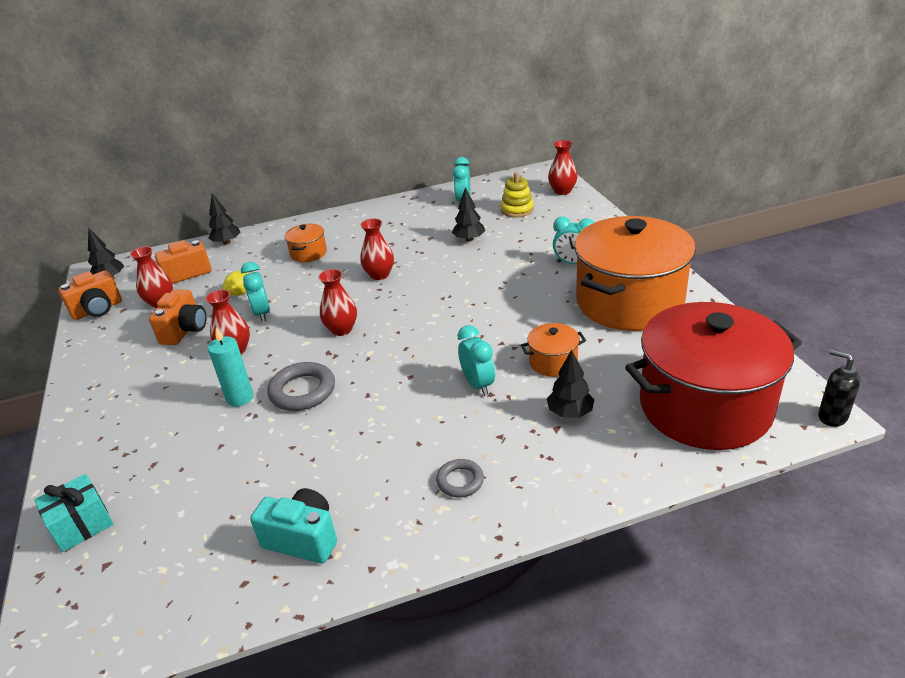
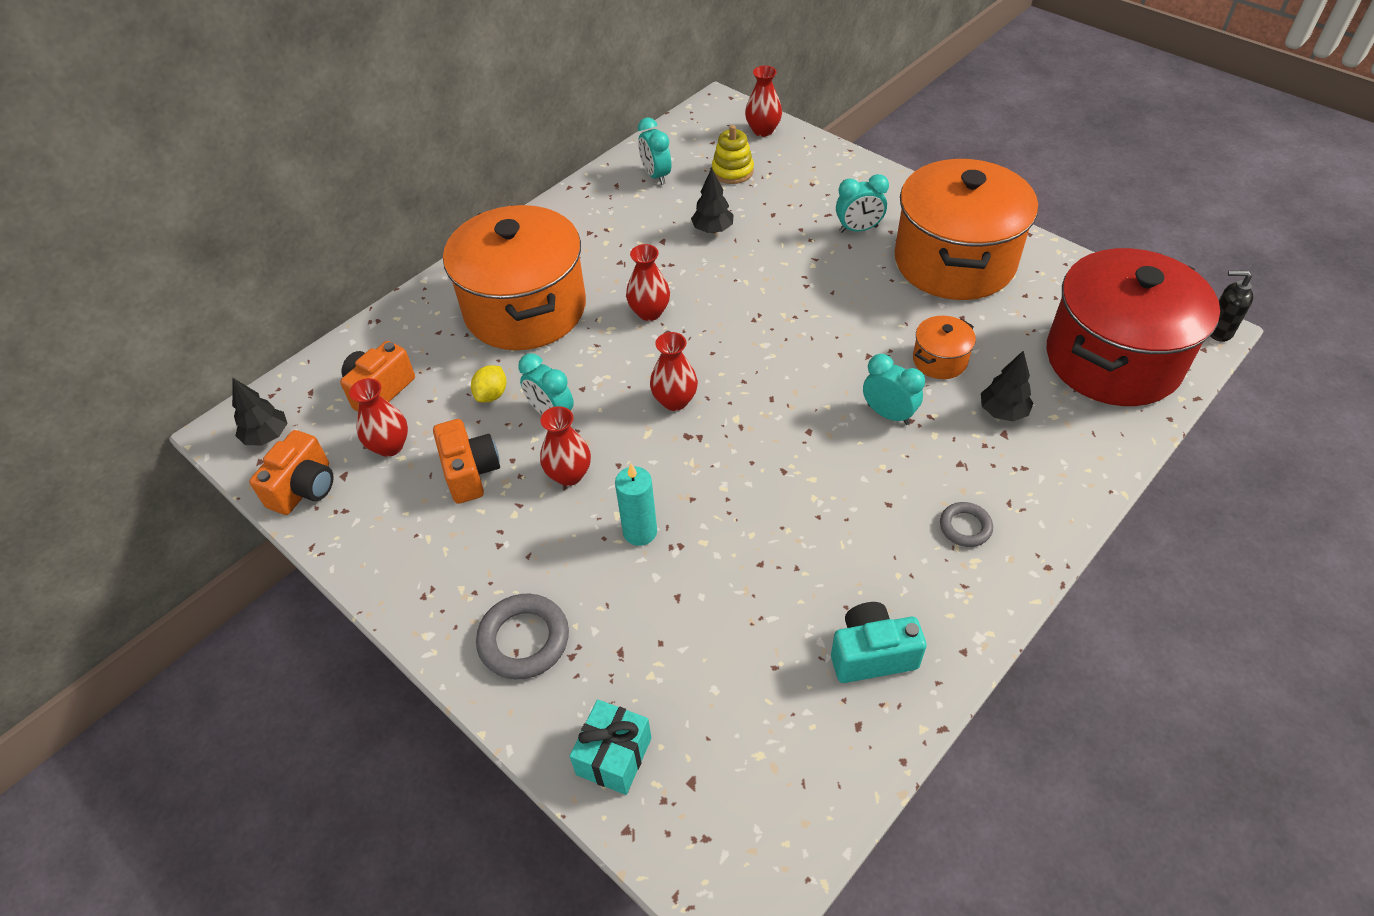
camera: 30 degrees left, 15 degrees up
(227, 242) = (388, 327): black tree -> none
(302, 391) = (706, 494): grey ring -> grey ring (524, 640)
(308, 253) = (525, 309): orange pot -> orange pot, size x2.42

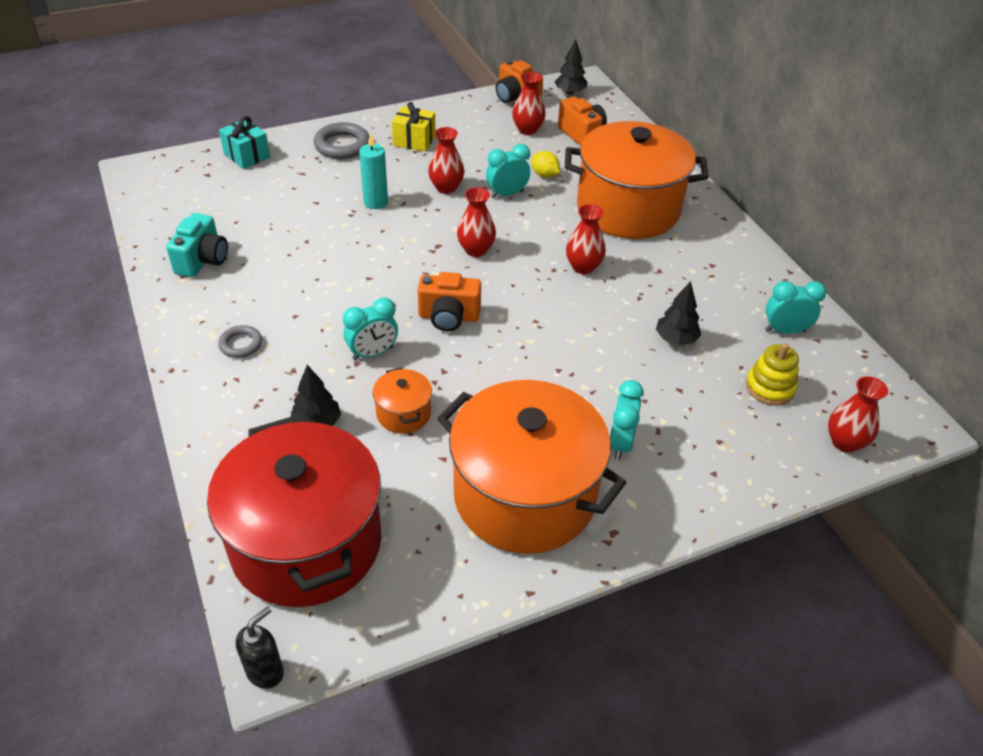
camera: 110 degrees right, 5 degrees down
(470, 473) = (480, 153): orange camera -> orange camera (449, 317)
(471, 557) = (414, 141): none -> yellow gift

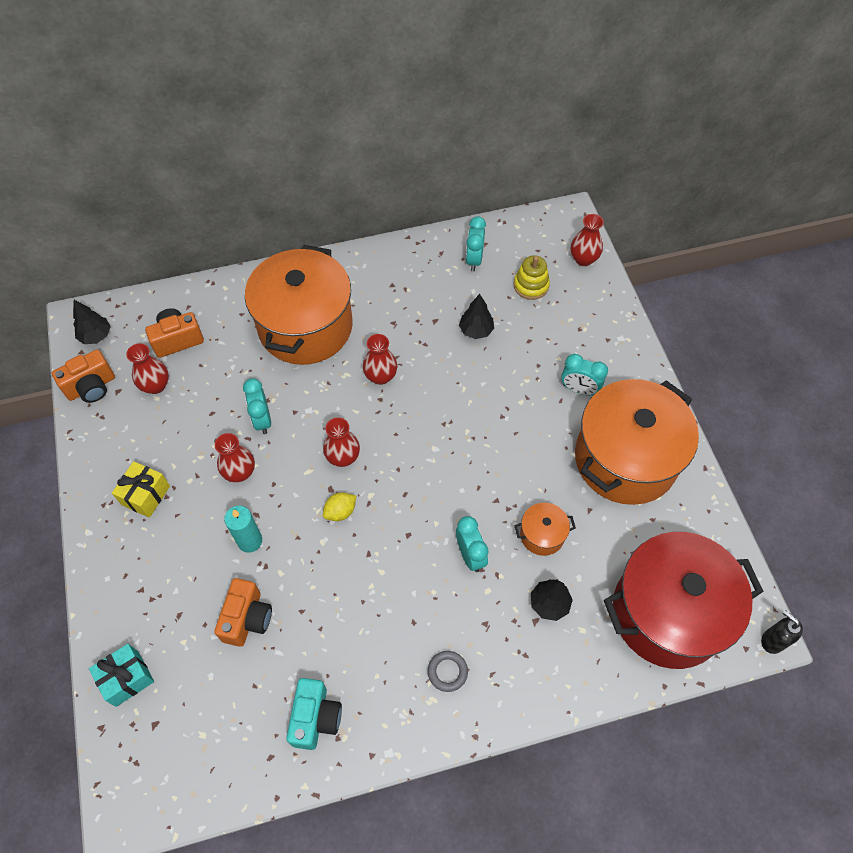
camera: 80 degrees left, 15 degrees up
(202, 260) = (315, 718): turquoise camera -> turquoise camera turned 75 degrees clockwise
(342, 145) = (134, 570): grey ring -> none
(449, 317) = (431, 489): orange camera -> orange camera (247, 618)
(544, 175) = (238, 383): yellow lemon -> yellow lemon (340, 512)

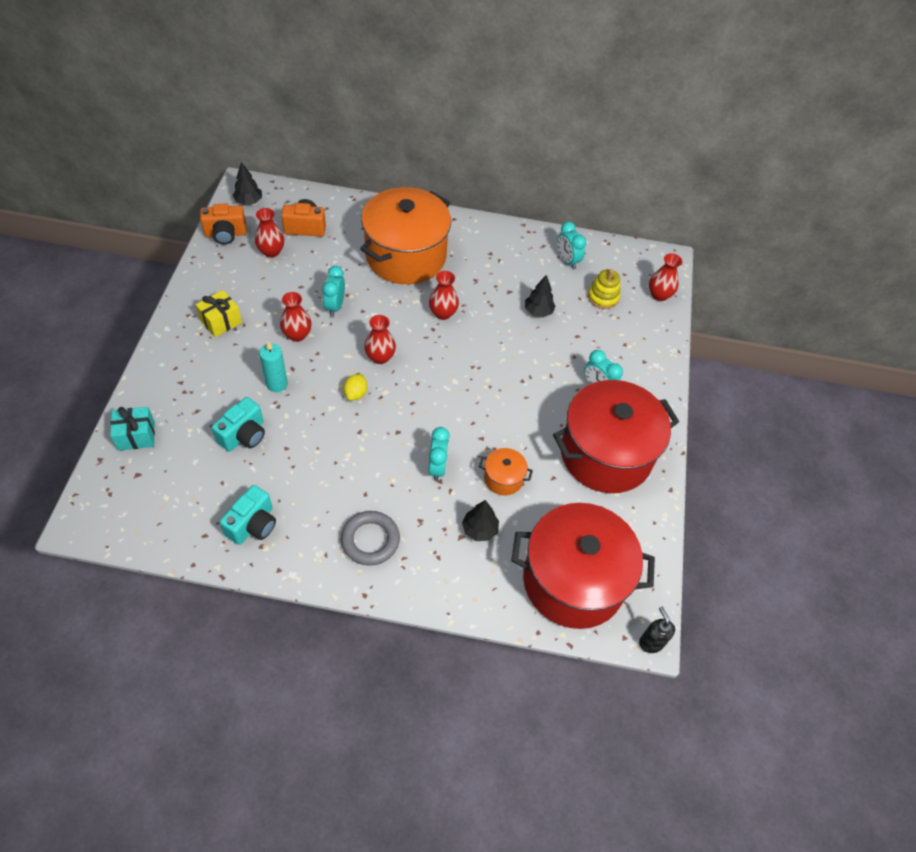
camera: 20 degrees right, 5 degrees down
(247, 618) = (244, 435): orange camera -> turquoise camera
(340, 512) = (355, 393): yellow lemon -> yellow lemon turned 60 degrees counterclockwise
(447, 672) = (370, 540): grey ring -> grey ring, size x1.67
(474, 260) = (567, 261): turquoise clock -> turquoise clock turned 60 degrees counterclockwise
(625, 459) = (606, 454): orange pot -> red pot

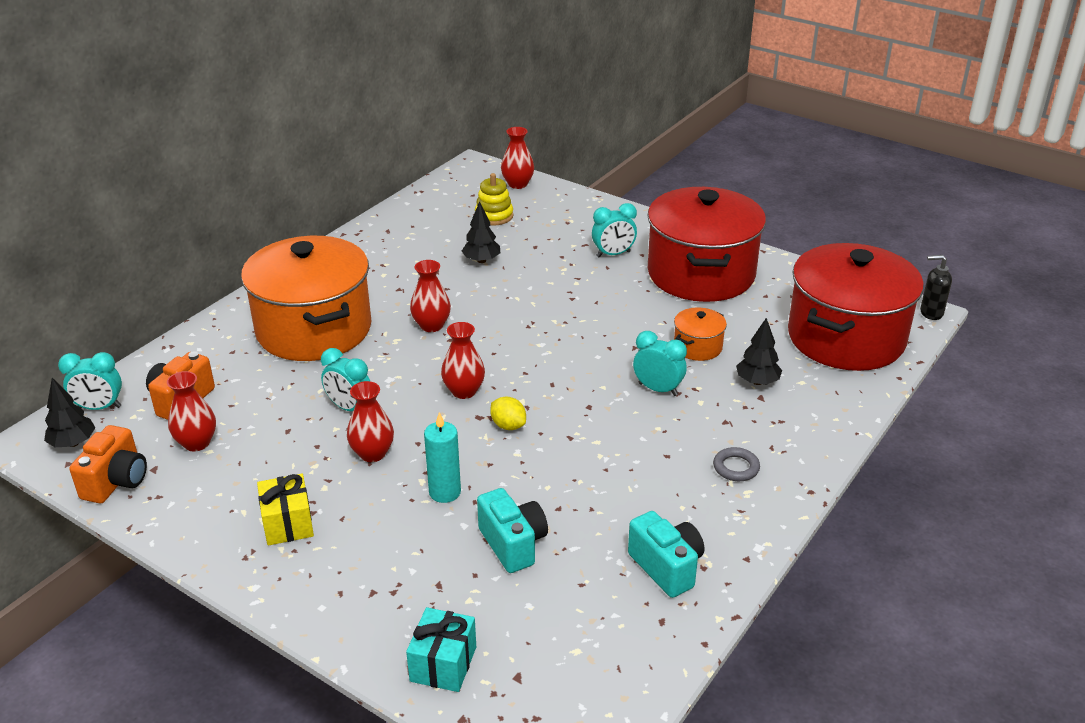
camera: 60 degrees left, 20 degrees down
(370, 540) = (736, 467): grey ring -> grey ring, size x0.60
(567, 261) = (424, 222): turquoise clock -> turquoise clock (99, 408)

